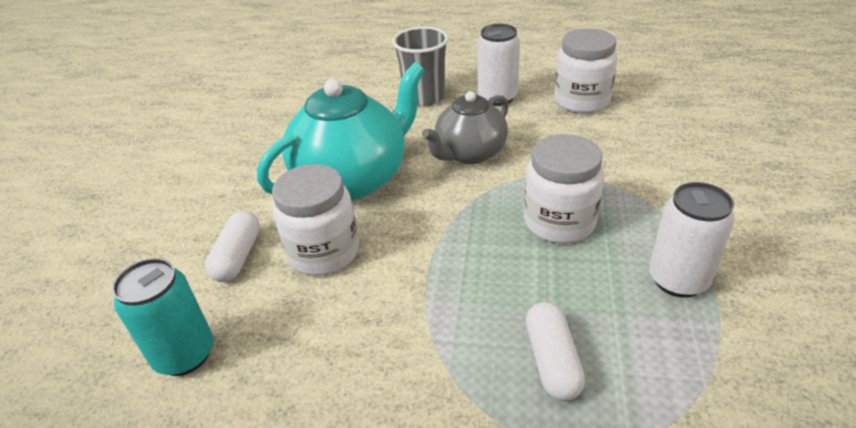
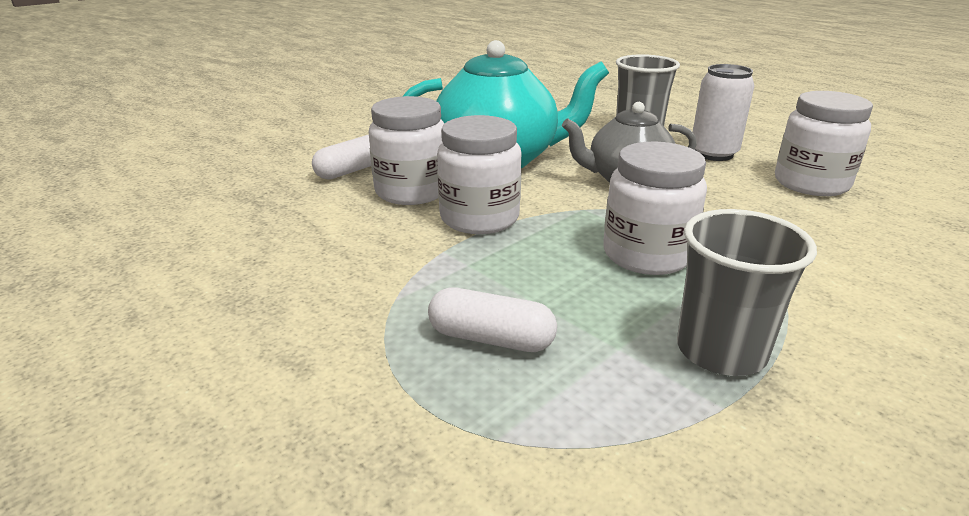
camera: 35 degrees right, 10 degrees down
(185, 355) = (246, 204): turquoise can -> none
(412, 251) = (479, 218): none -> white jar
(552, 361) = (491, 339): white capsule -> white capsule turned 75 degrees clockwise
(678, 279) = (721, 351): white can -> grey cup

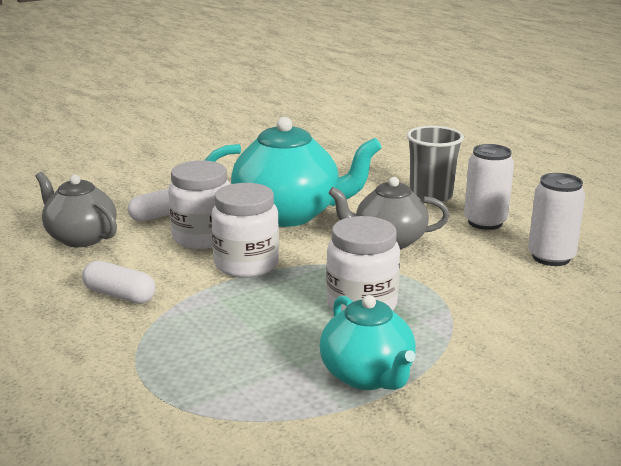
camera: 10 degrees right, 5 degrees down
(259, 203) = (80, 238): none -> grey teapot
(491, 339) = (210, 352): white capsule -> white capsule (119, 295)
(721, 351) = (368, 376): grey cup -> turquoise teapot
(811, 183) = (551, 257): white jar -> white can

